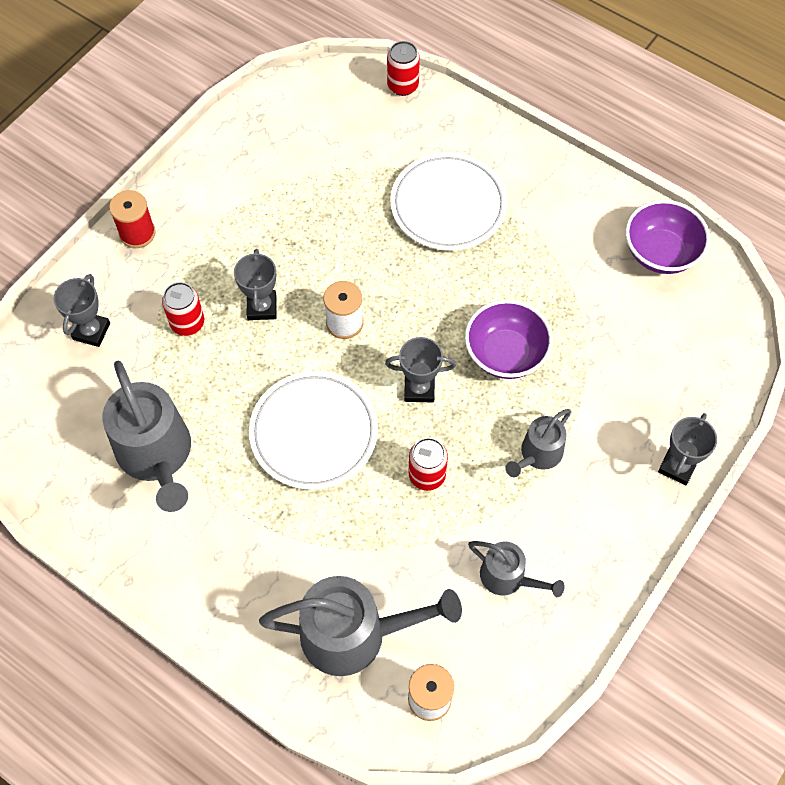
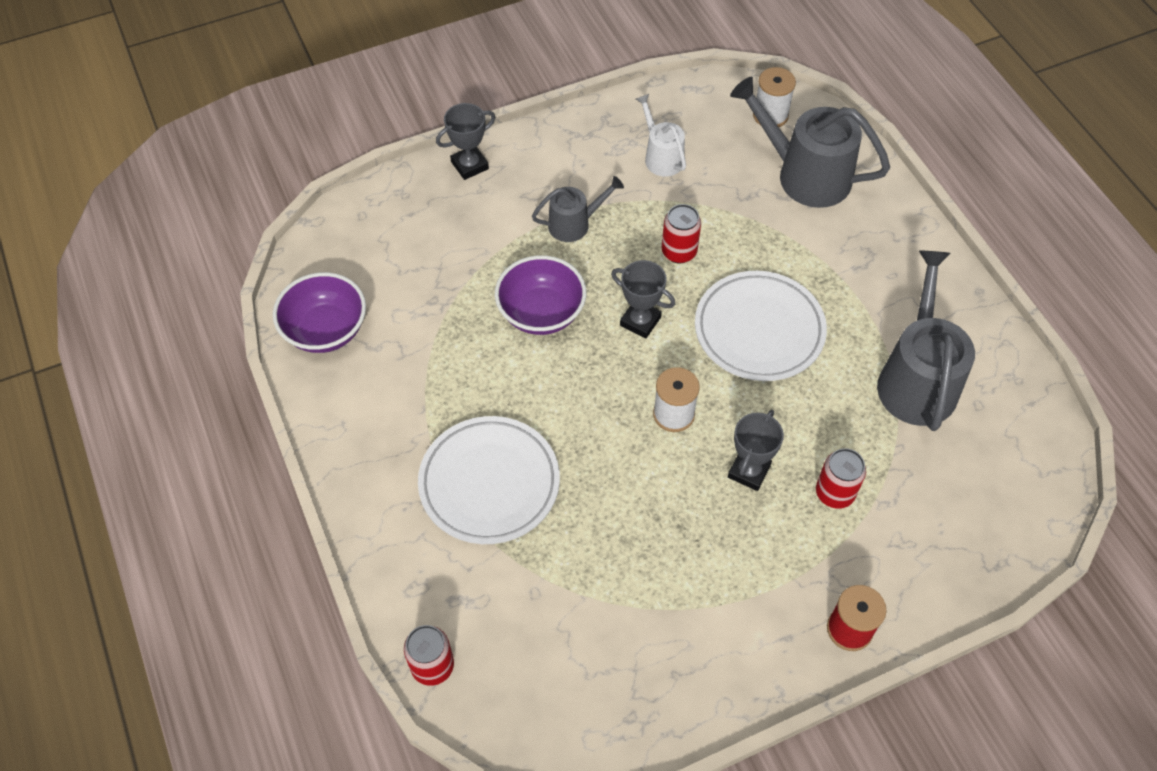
camera: 150 degrees left, 5 degrees down
(91, 331) = (942, 535): grey trophy -> none
(508, 577) = (661, 157): grey watering can -> white watering can

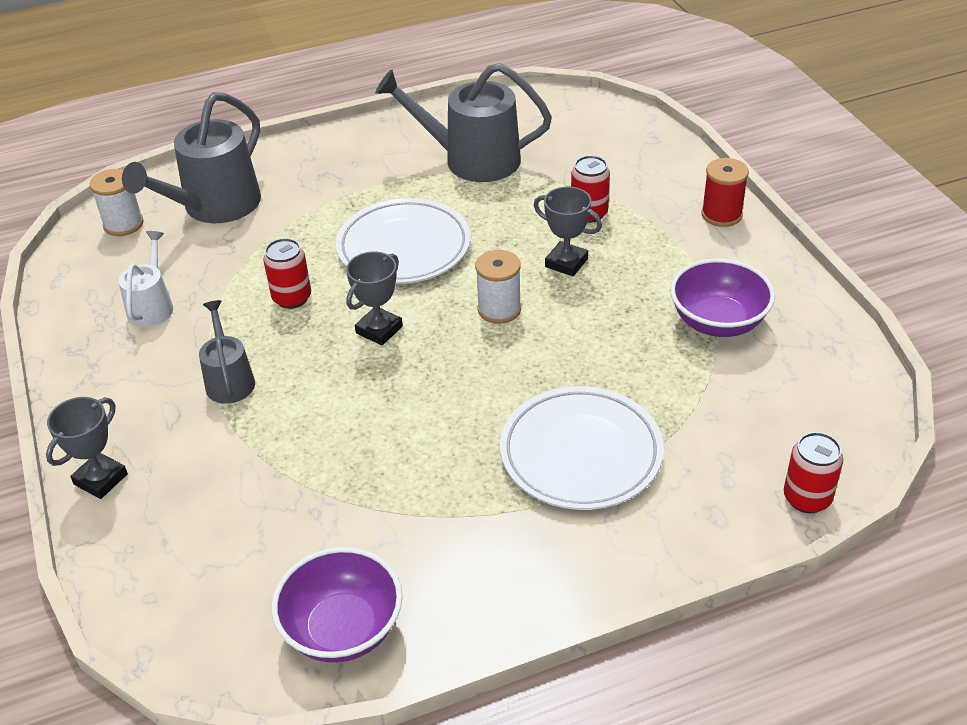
camera: 85 degrees left, 15 degrees down
(469, 165) = (101, 479): grey trophy -> grey trophy turned 60 degrees clockwise
(541, 313) = (353, 409): purple bowl -> purple bowl (718, 322)
(661, 157) = (152, 306): white watering can -> white watering can turned 120 degrees clockwise

